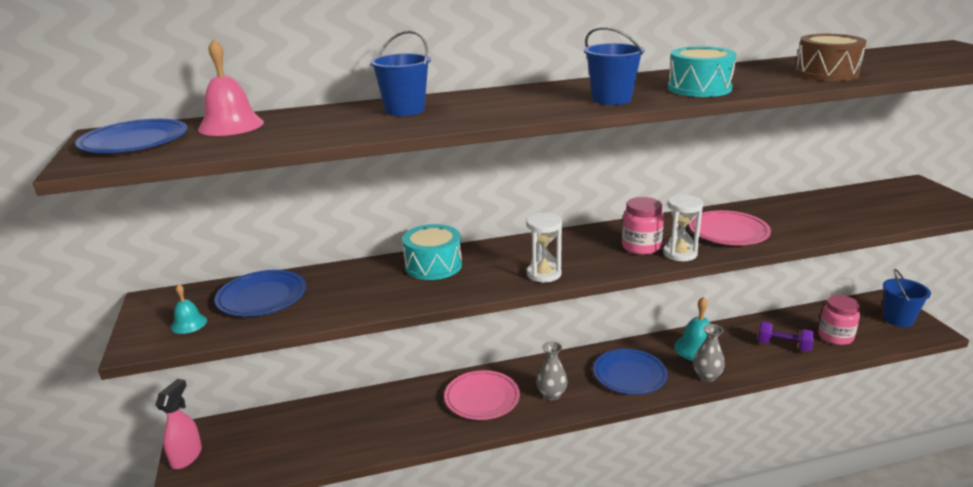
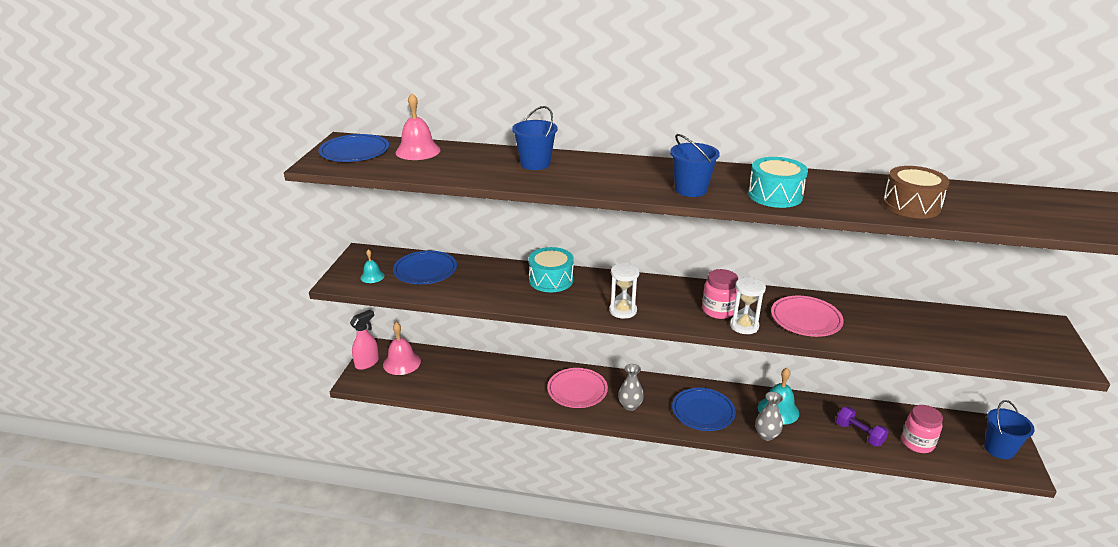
camera: 25 degrees right, 5 degrees up
(237, 440) = (402, 363): none -> pink bell

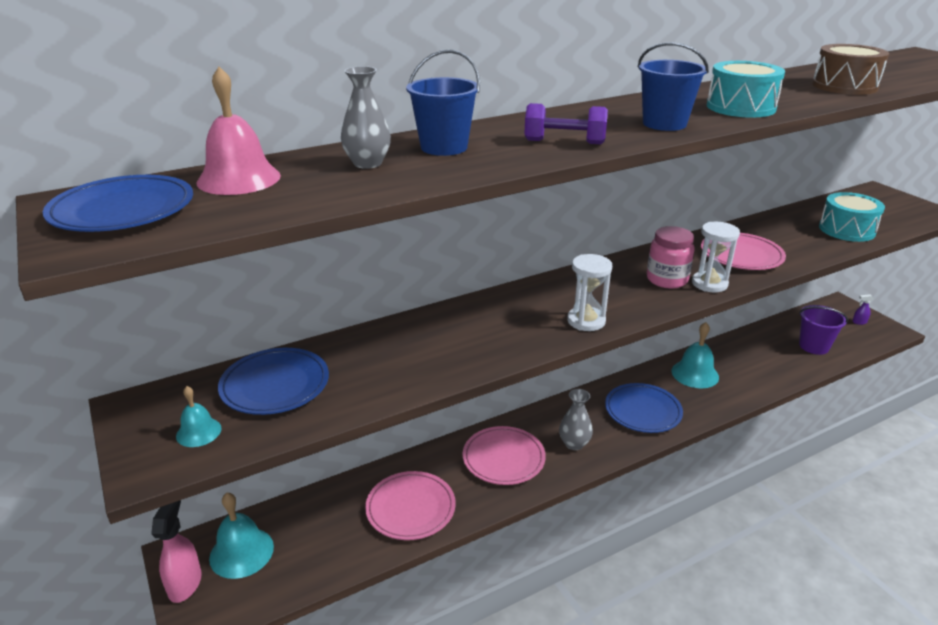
camera: 40 degrees left, 0 degrees up
(402, 363) = (241, 552): pink bell -> turquoise bell
(497, 387) = (410, 508): none -> pink plate
(551, 280) = (459, 323): turquoise drum -> turquoise drum (846, 230)
(766, 435) = (716, 402): grey vase -> grey vase (367, 163)
(859, 434) = (772, 361): purple dumbbell -> purple dumbbell (564, 142)
(917, 443) = (814, 346): pink jar -> purple bucket
(999, 449) = (859, 322): blue bucket -> purple spray bottle

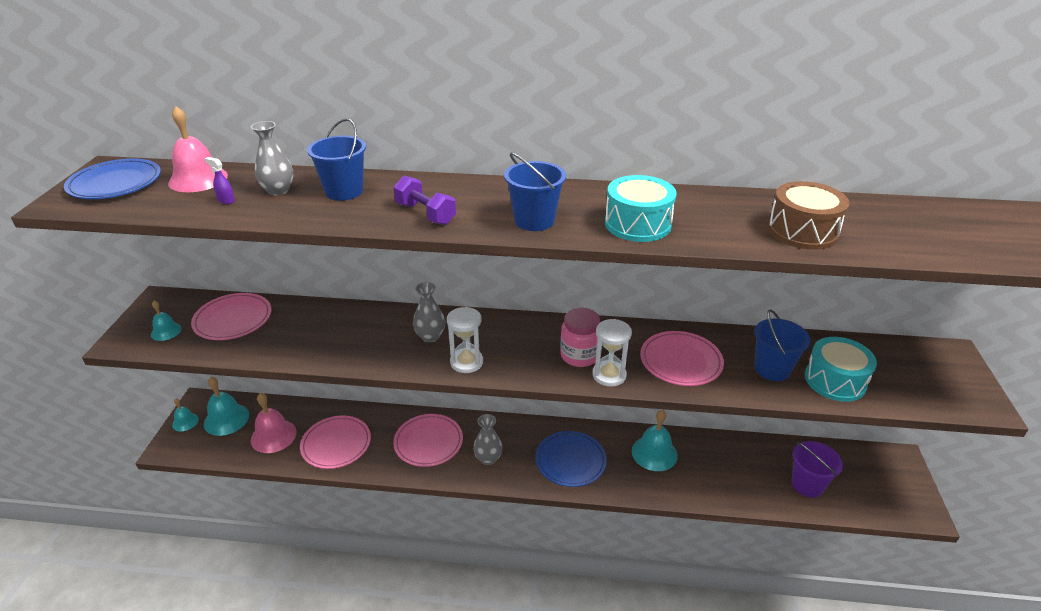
camera: 35 degrees right, 5 degrees up
(185, 584) = (185, 422): pink spray bottle -> turquoise bell
(275, 385) = (233, 319): blue plate -> pink plate
(326, 538) = (273, 436): none -> pink bell
(520, 315) = (430, 336): none -> grey vase
(802, 237) = (772, 369): none -> blue bucket
(859, 322) = (895, 486): purple spray bottle -> purple spray bottle (226, 200)

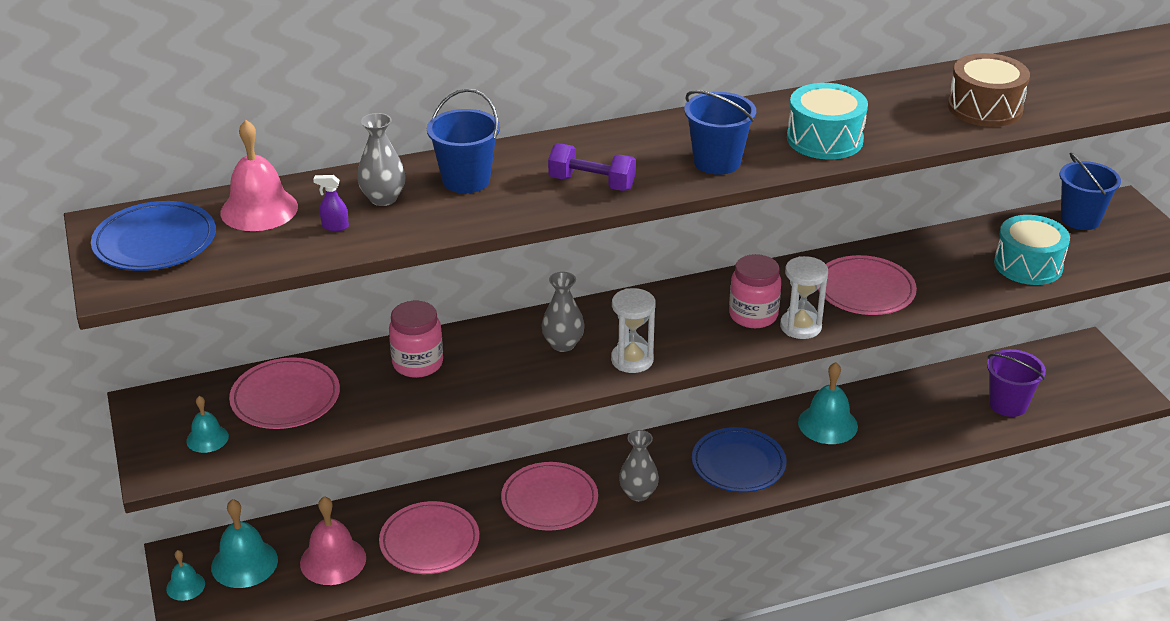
camera: 25 degrees left, 0 degrees up
(329, 321) = (418, 363): none -> pink jar
(772, 369) = (961, 271): blue bucket -> blue bucket (1080, 219)

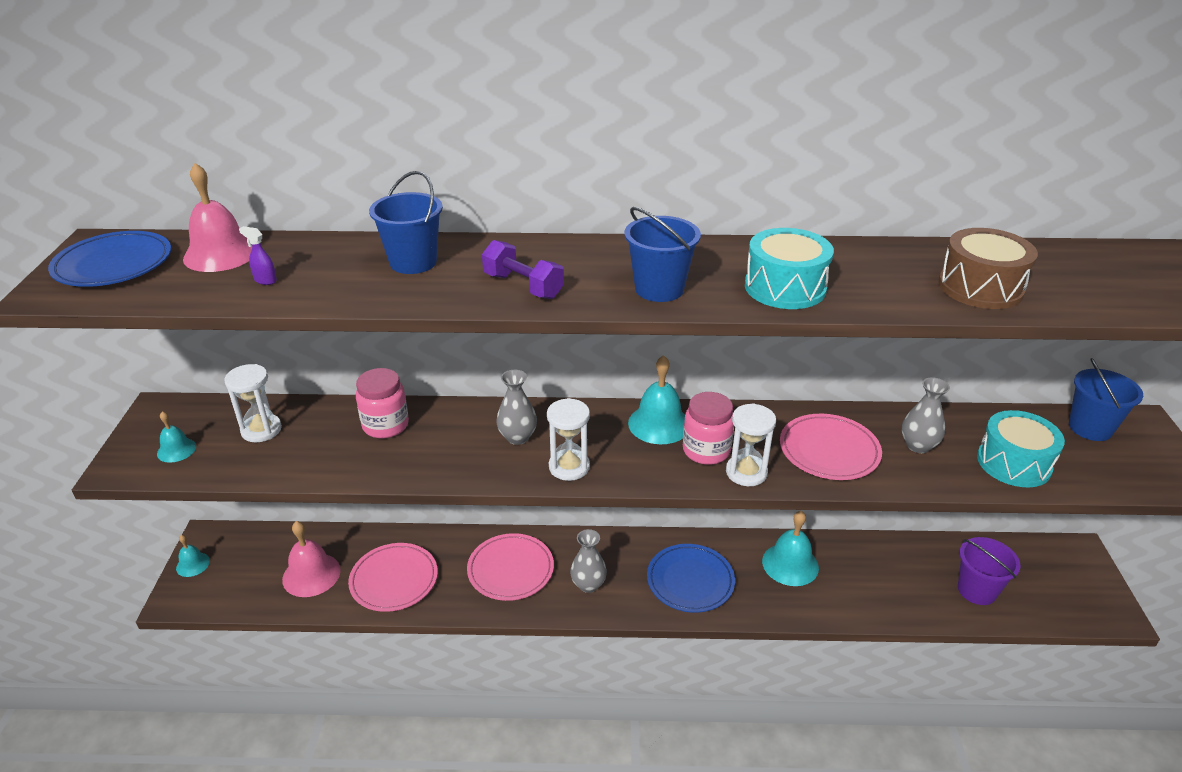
camera: 20 degrees right, 0 degrees up
(244, 563) = (246, 557): turquoise bell -> turquoise bell (659, 424)
(285, 398) = (261, 430): pink plate -> white hourglass
(383, 198) = (328, 264): grey vase -> grey vase (918, 446)

